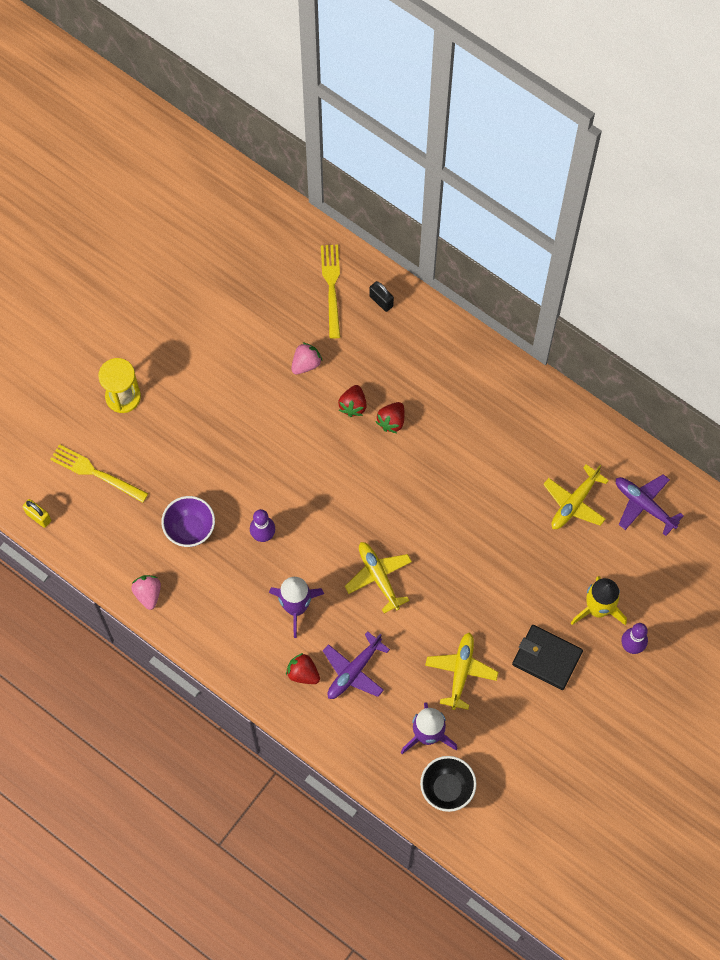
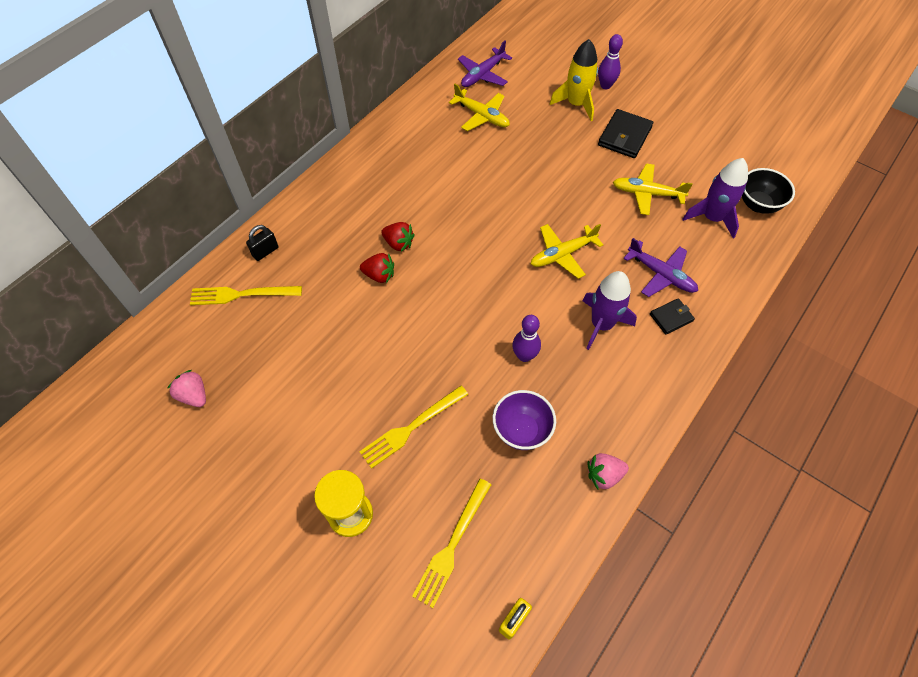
camera: 90 degrees left, 10 degrees down
(195, 439) = (411, 428): none -> yellow fork
(303, 673) = (671, 317): red strawberry -> black wallet
(306, 364) = (328, 317): pink strawberry -> pink strawberry (194, 395)

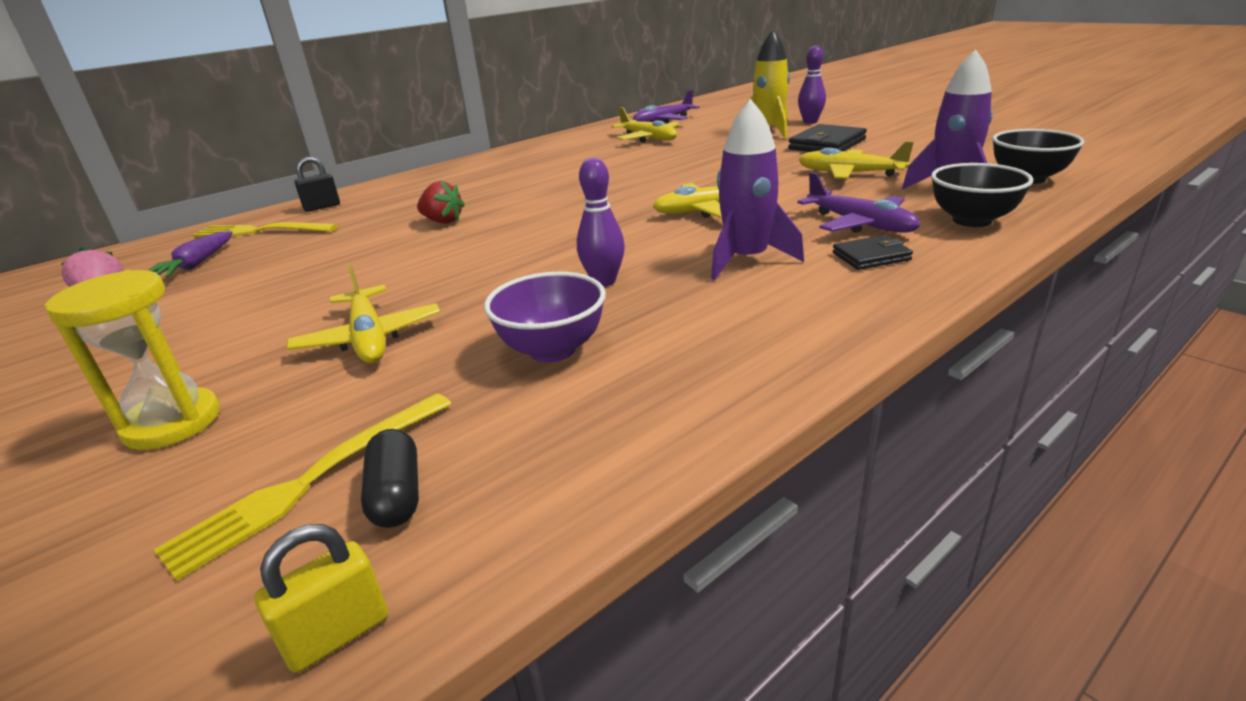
camera: 15 degrees right, 30 degrees down
(228, 348) = (196, 264): none -> purple carrot
(398, 243) = (487, 203): red strawberry -> none
(411, 428) = (369, 337): yellow fork -> yellow plane
(496, 548) = (396, 495): none -> black capsule
(604, 475) = (687, 411): pink strawberry -> none
(724, 268) = (972, 220): none -> black bowl

